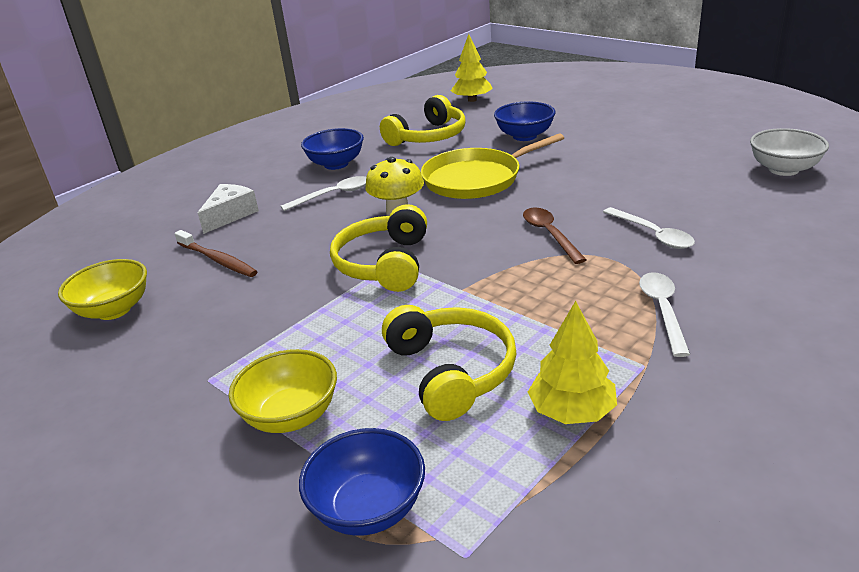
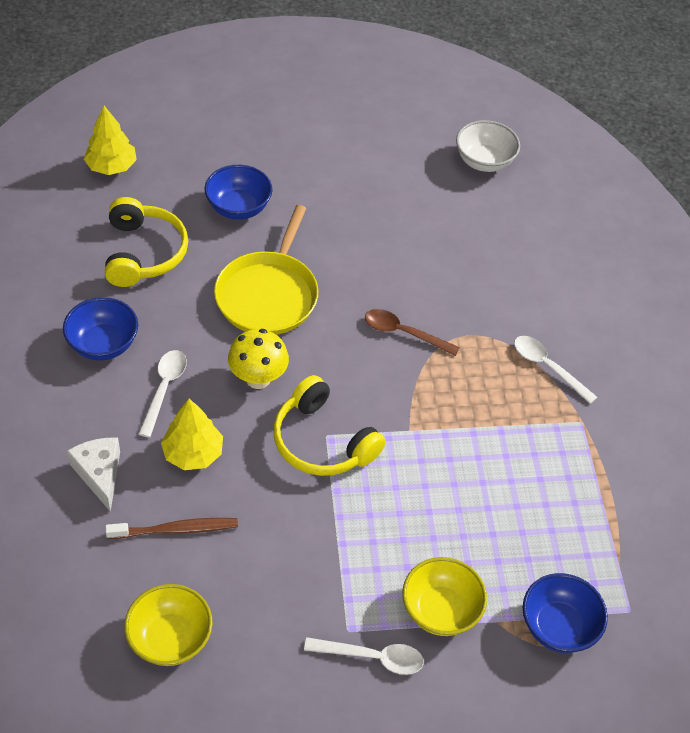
camera: 55 degrees left, 20 degrees up
(451, 371) = (488, 504): yellow headphones -> none
(572, 411) = (581, 484): yellow tree -> yellow tree (193, 453)
(652, 234) = (471, 292): white spoon -> white spoon (372, 657)

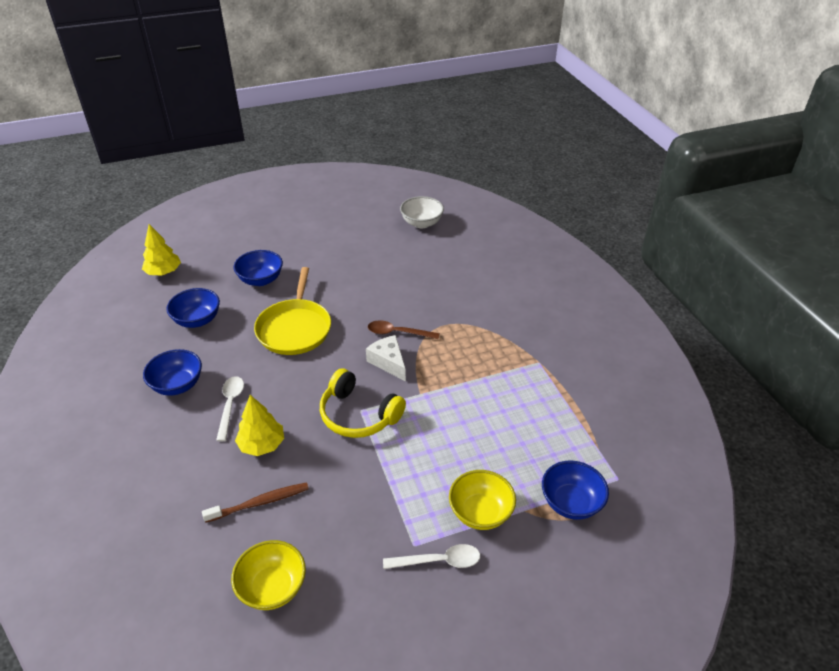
camera: 10 degrees left, 10 degrees down
(99, 474) = (190, 476): white cheese -> white cheese (388, 362)
(144, 253) = (197, 320): yellow headphones -> blue bowl
(258, 379) = (300, 383): yellow mushroom -> none
(547, 367) = (504, 333): white spoon -> none

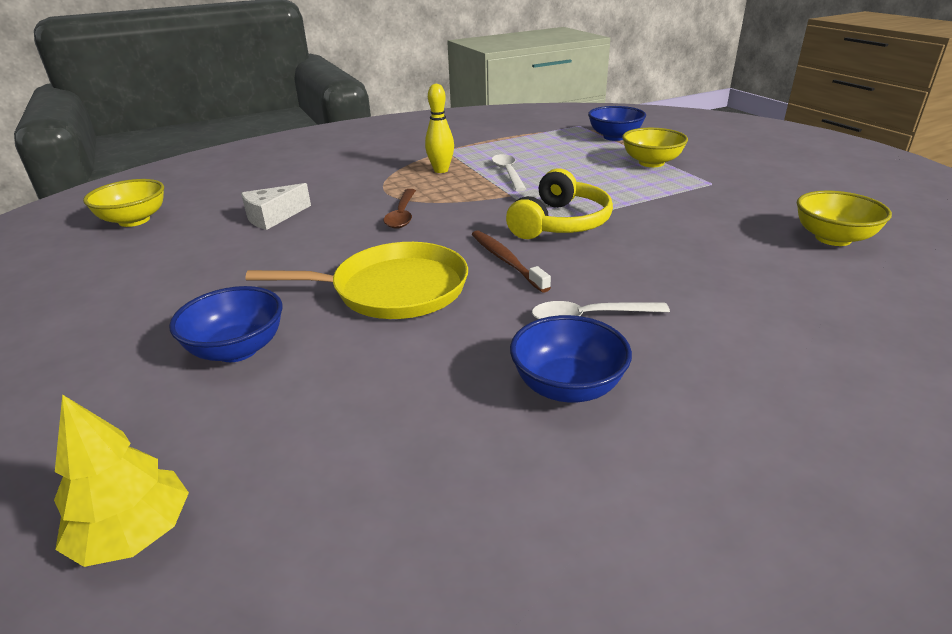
camera: 95 degrees left, 10 degrees down
(197, 320) = (365, 409): blue bowl -> none
(260, 503) = (739, 263): brown toothbrush -> brown toothbrush (506, 261)
(262, 445) = (649, 277): yellow tree -> none
(388, 362) = (461, 215): white cheese -> white cheese (273, 217)
(421, 223) = (134, 220): white bowl -> yellow bowl
(438, 561) = (717, 173): white spoon -> white spoon (508, 173)
(485, 356) = (441, 170): none -> yellow bowling pin

